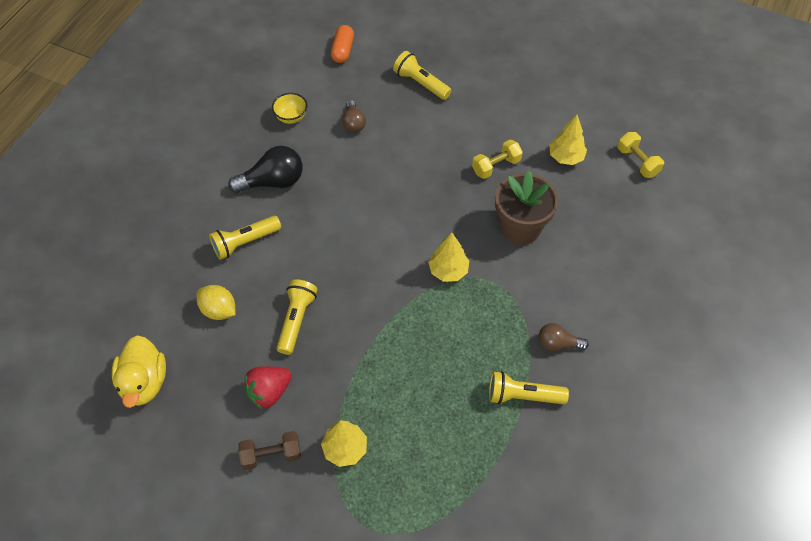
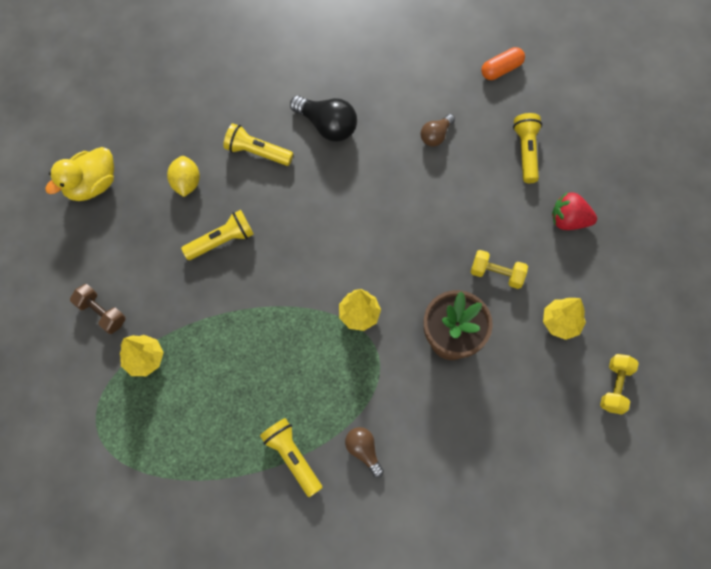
camera: 50 degrees right, 10 degrees up
(269, 392) = (149, 271): red strawberry -> red strawberry (568, 220)
(291, 117) = (398, 89): yellow bowl -> none

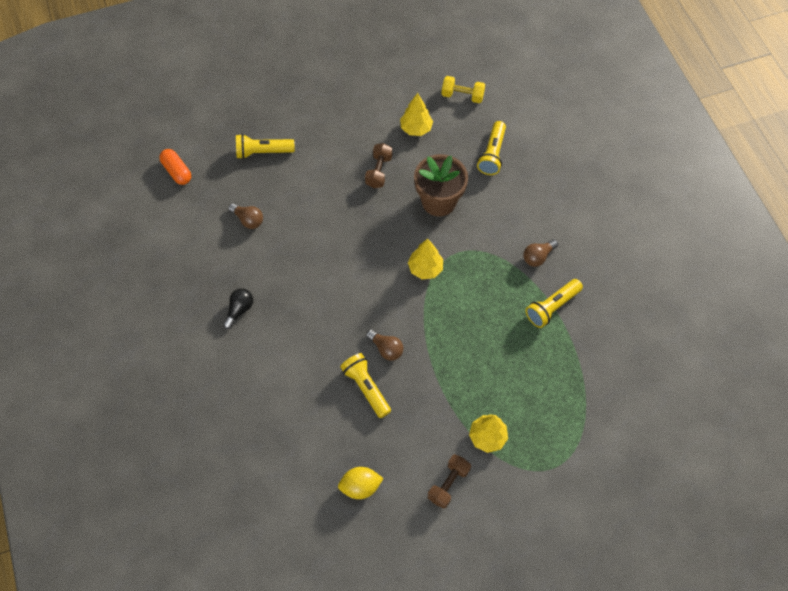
camera: 95 degrees left, 5 degrees down
(92, 185) = (314, 522): yellow duck -> none
(186, 183) = (307, 429): yellow lemon -> yellow lemon (360, 486)
(257, 152) = (270, 369): yellow flashlight -> yellow flashlight (492, 154)
(264, 264) = (386, 349): none -> brown light bulb
(327, 126) = (239, 310): black light bulb -> black light bulb, size x0.60
(496, 274) = (379, 171): yellow dumbbell -> brown dumbbell
(568, 220) = (326, 122): red strawberry -> none

